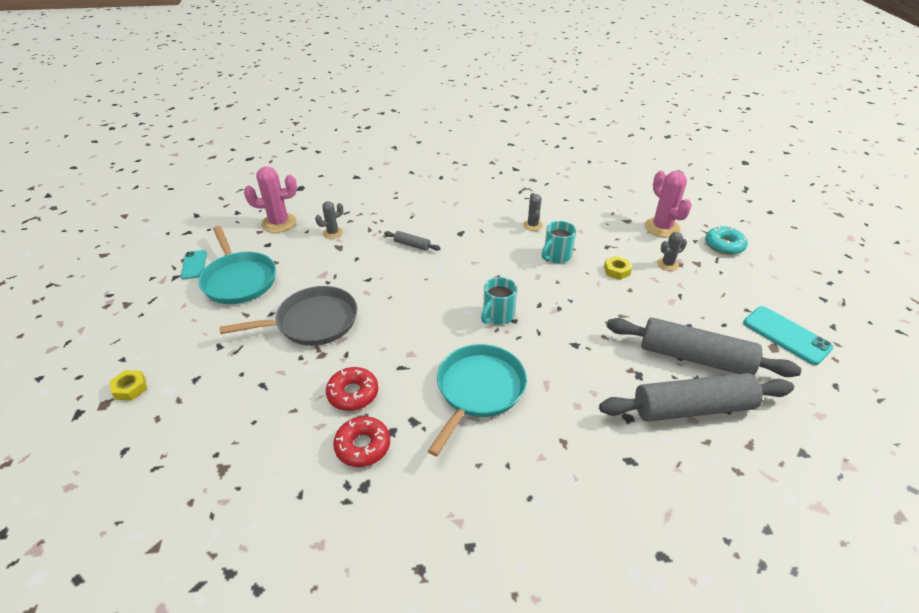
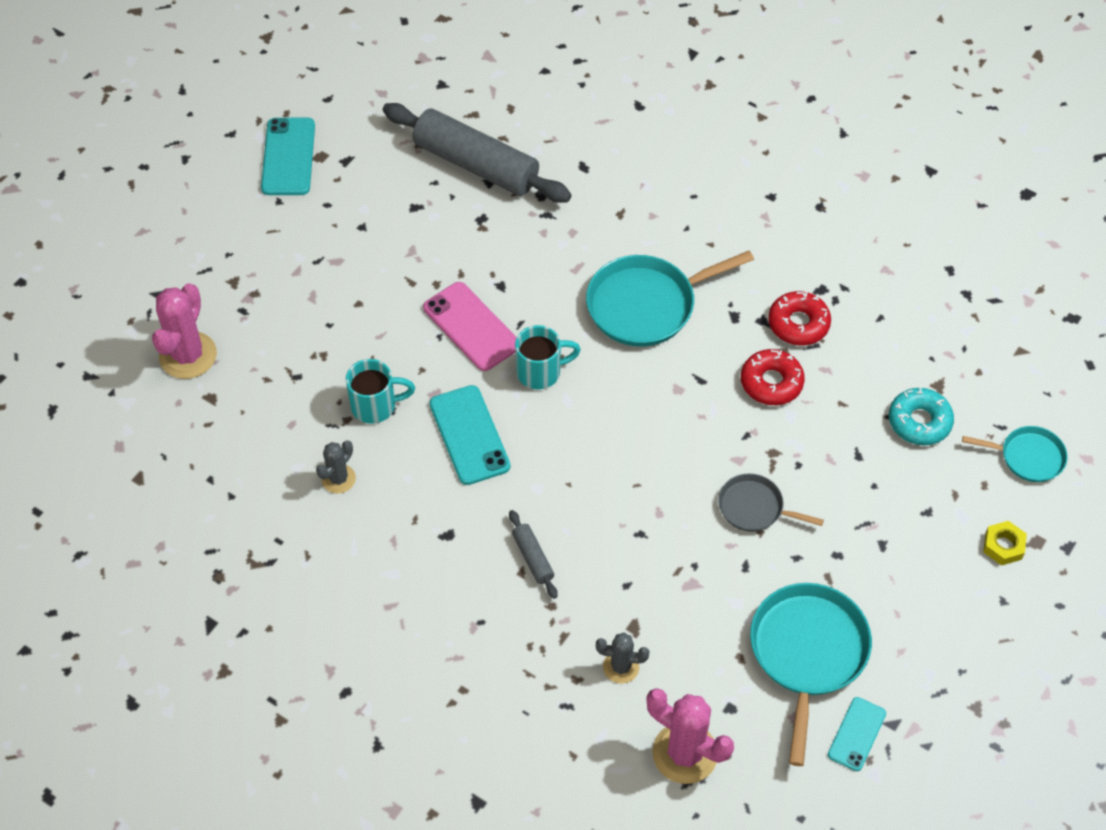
camera: 140 degrees left, 15 degrees up
(124, 458) = (1028, 457): none -> turquoise pan
(313, 322) = (754, 508): grey pan -> grey pan, size x0.56
(498, 270) = (469, 435): none -> turquoise phone
(561, 314) = (471, 326): none -> pink phone
(616, 271) = (337, 335): yellow nut -> none
(667, 264) = (267, 303): grey cactus -> none
(695, 357) = (406, 197): grey rolling pin -> none
(724, 245) = (163, 280): turquoise donut -> turquoise donut (919, 422)

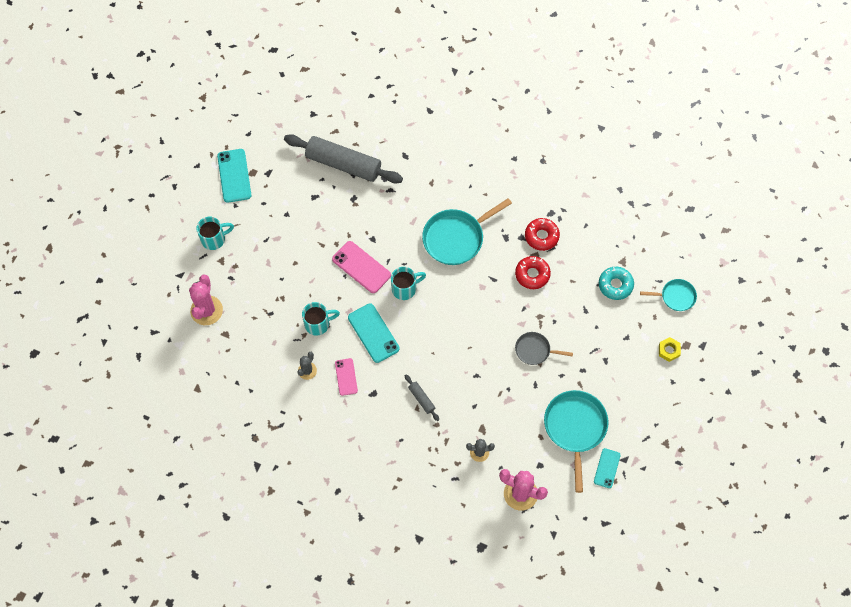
camera: 10 degrees left, 10 degrees up
(230, 247) = (214, 239): none -> turquoise mug
(405, 499) = (346, 377): none -> pink phone

